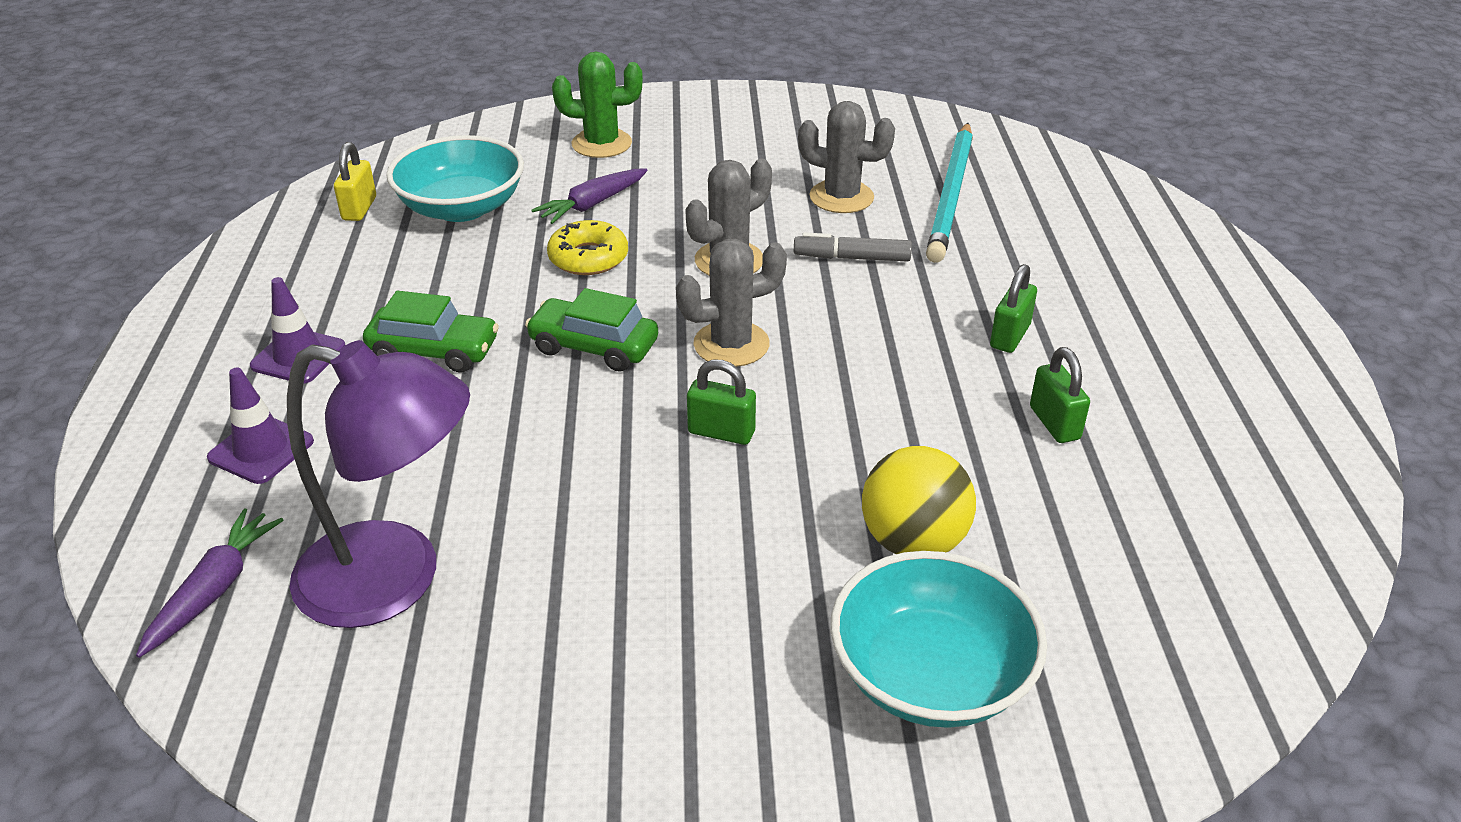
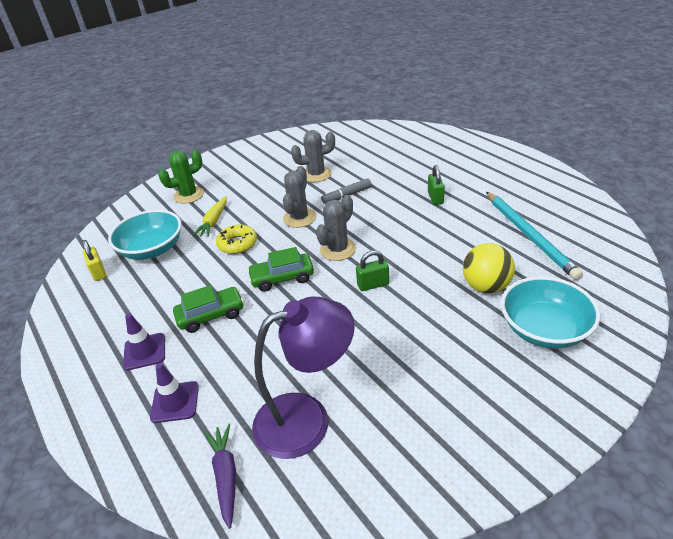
camera: 30 degrees left, 0 degrees up
(592, 204) = (213, 222): purple carrot -> yellow carrot
(951, 195) = (357, 157): turquoise pencil -> turquoise pencil (529, 236)
(1054, 423) = (484, 221): green padlock -> none

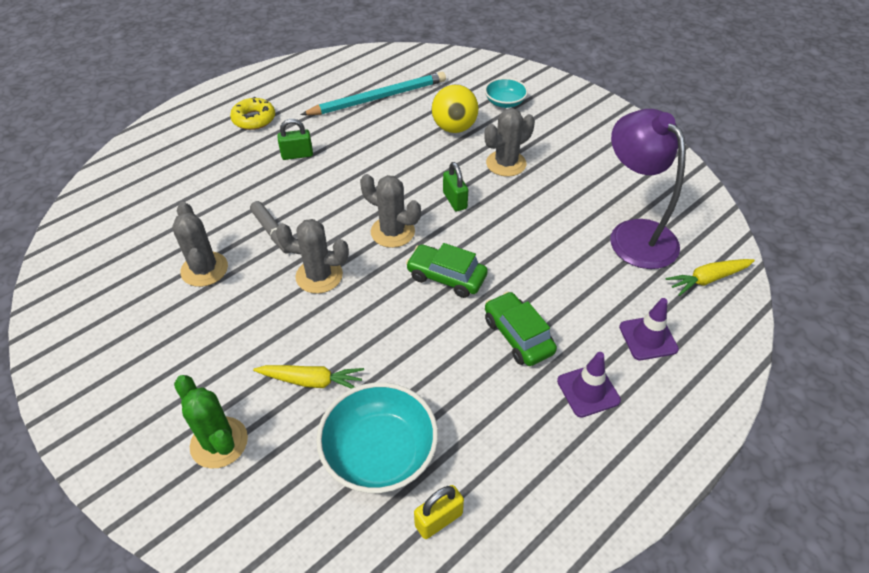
camera: 100 degrees left, 10 degrees up
(225, 475) = (707, 279): purple carrot -> yellow carrot
(237, 244) = (373, 337): yellow donut -> yellow donut (254, 119)
(282, 278) = (446, 277): green car -> green car turned 135 degrees clockwise
(427, 322) = (506, 163): none -> grey cactus
(544, 329) = (505, 102): turquoise bowl -> turquoise bowl, size x0.58

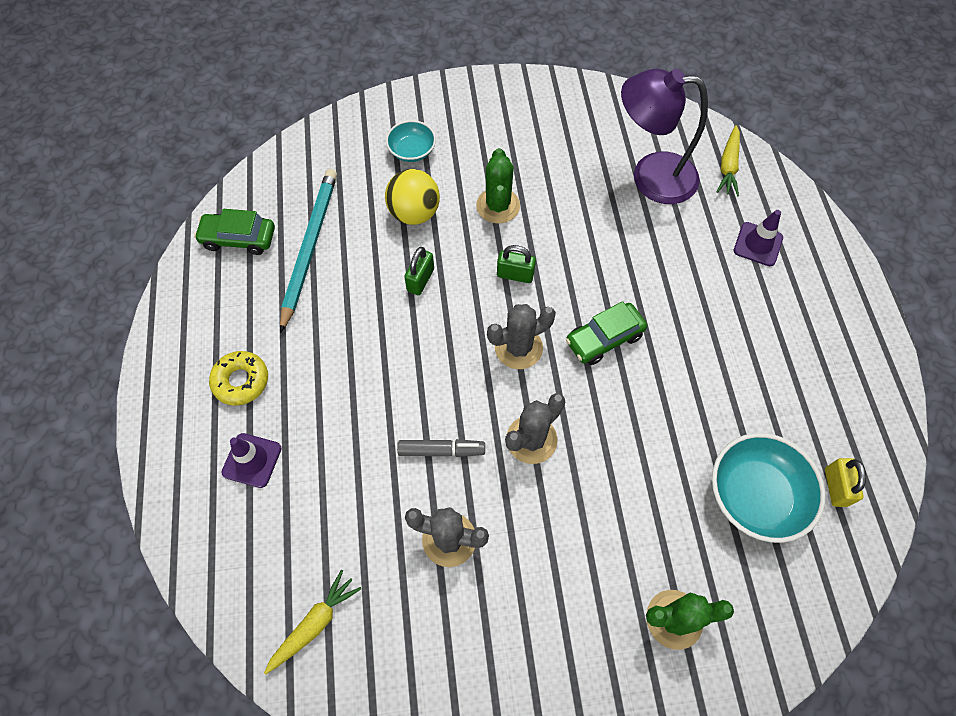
camera: 55 degrees left, 15 degrees up
(297, 155) = (340, 370): green padlock -> green padlock (420, 280)
(312, 381) = (653, 509): yellow carrot -> yellow carrot (315, 623)
(506, 163) = (498, 206): grey cactus -> green cactus
(518, 336) = (701, 327): green car -> green car (239, 239)
(588, 390) = (781, 316): purple traffic cone -> purple traffic cone (252, 460)

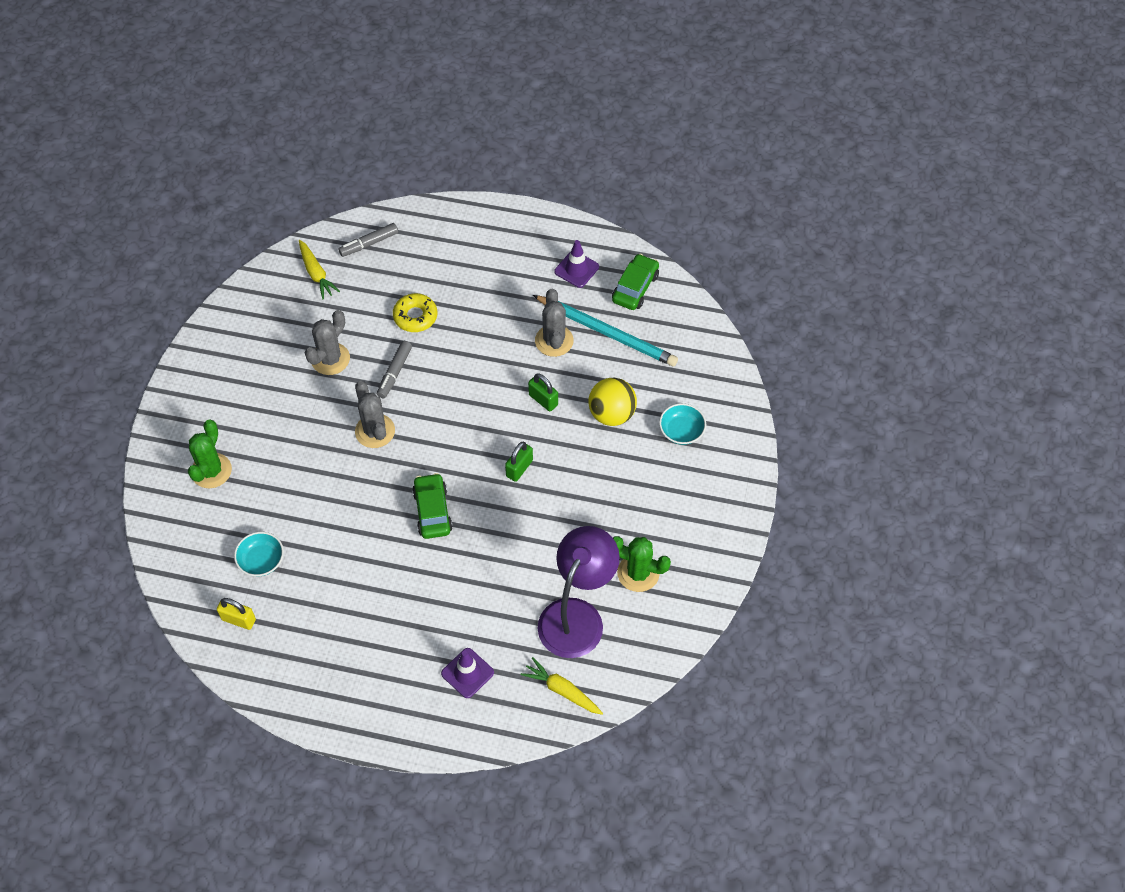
camera: 110 degrees right, 5 degrees down
(241, 381) = (506, 267): yellow donut -> yellow donut (415, 316)
(243, 570) = (369, 243): none -> grey marker
(252, 460) = (442, 262): purple traffic cone -> purple traffic cone (576, 269)
(498, 206) = (594, 479): green cactus -> green cactus (638, 573)
(518, 348) = (452, 448): grey cactus -> grey cactus (554, 341)
(755, 495) = (261, 561): turquoise bowl -> turquoise bowl, size x0.58

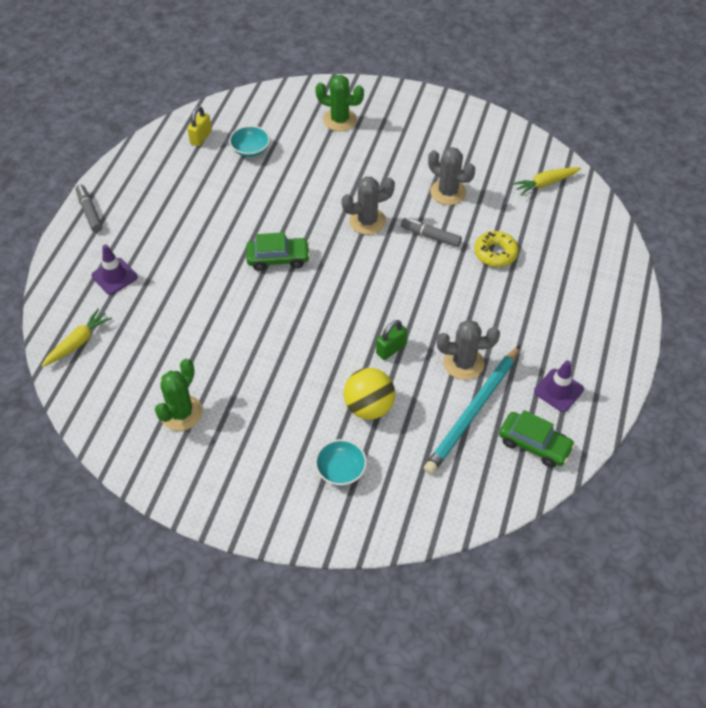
camera: 95 degrees right, 5 degrees down
(369, 243) = (583, 221): grey marker -> grey marker (89, 212)
(519, 468) = (314, 325): green padlock -> none
(577, 615) = (148, 359): purple lamp -> none

